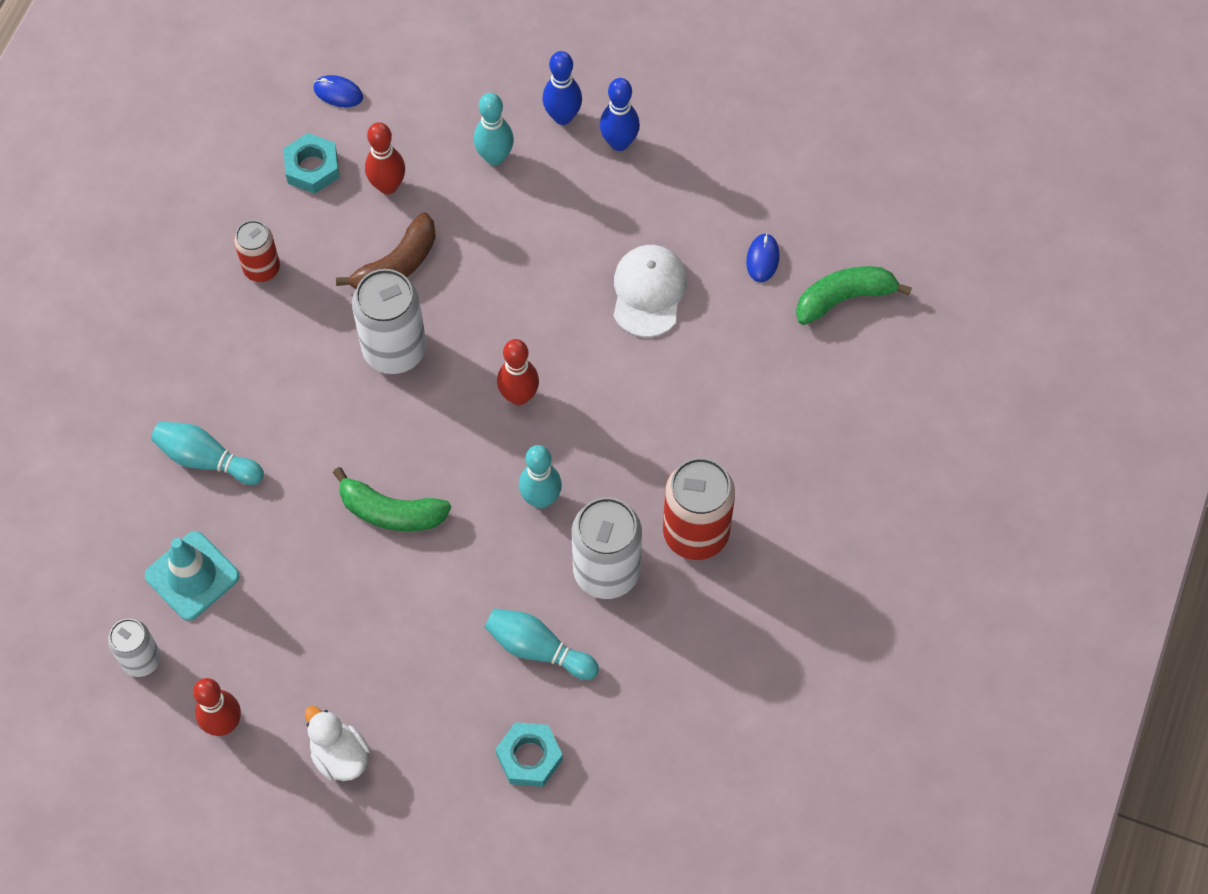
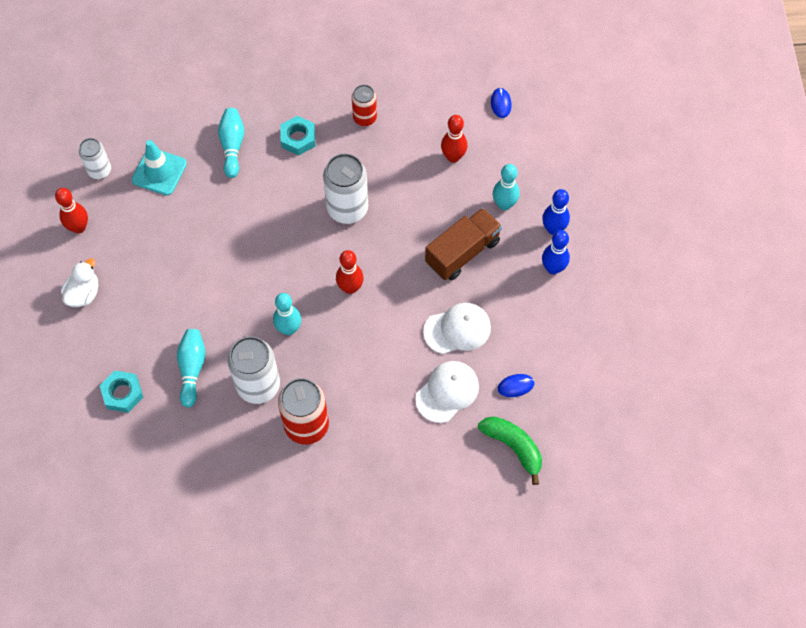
camera: 65 degrees right, 0 degrees up
(312, 168) = (443, 113): turquoise nut -> turquoise nut (298, 138)
(391, 512) = (243, 253): green banana -> none
(397, 265) = (403, 185): brown banana -> none
(539, 237) = (462, 252): none -> brown truck
(731, 342) = (447, 392): none -> white cap

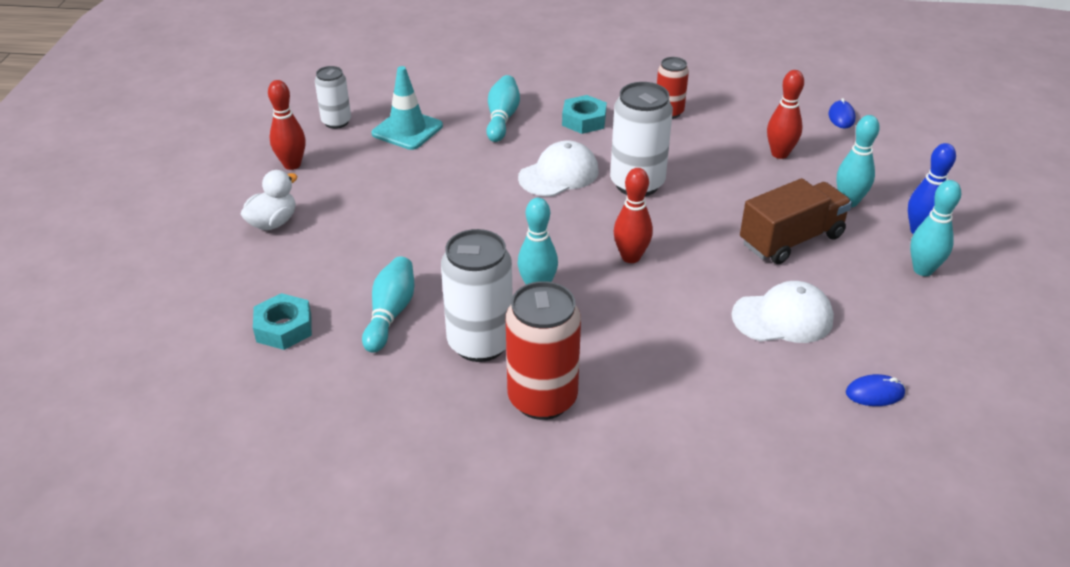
camera: 10 degrees right, 25 degrees down
(447, 392) = (765, 387): white cap -> white cap (559, 174)
(513, 447) = (875, 470): green banana -> none
(553, 268) = (923, 270): blue bowling pin -> turquoise bowling pin

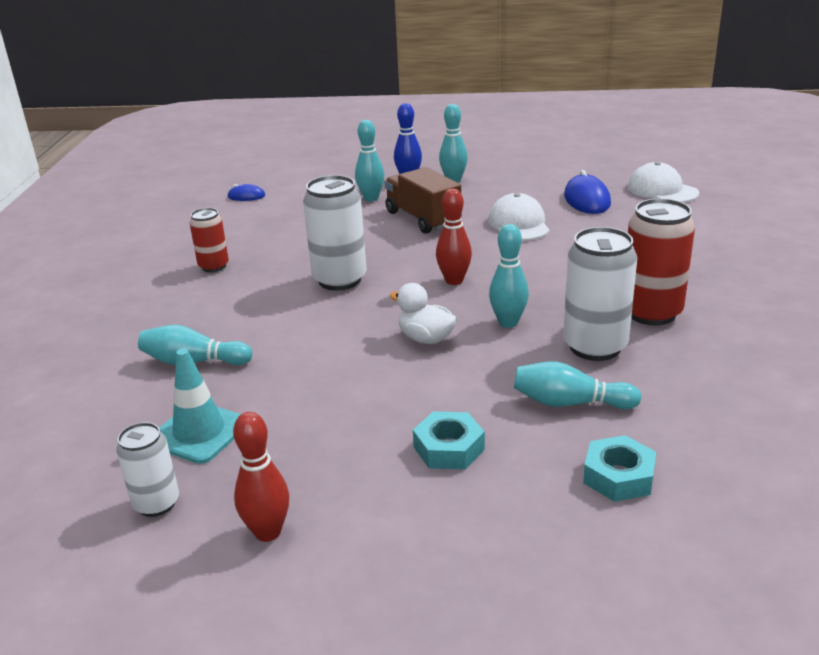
camera: 90 degrees left, 10 degrees down
(273, 223) = (413, 525): white duck -> white duck (426, 338)
(559, 174) = (318, 320): white cap -> white cap (662, 190)
(584, 120) = (214, 310): turquoise nut -> turquoise nut (448, 448)
(779, 154) = (299, 220): red bowling pin -> none
(874, 393) = (587, 200): blue mouse -> blue mouse, size x1.77

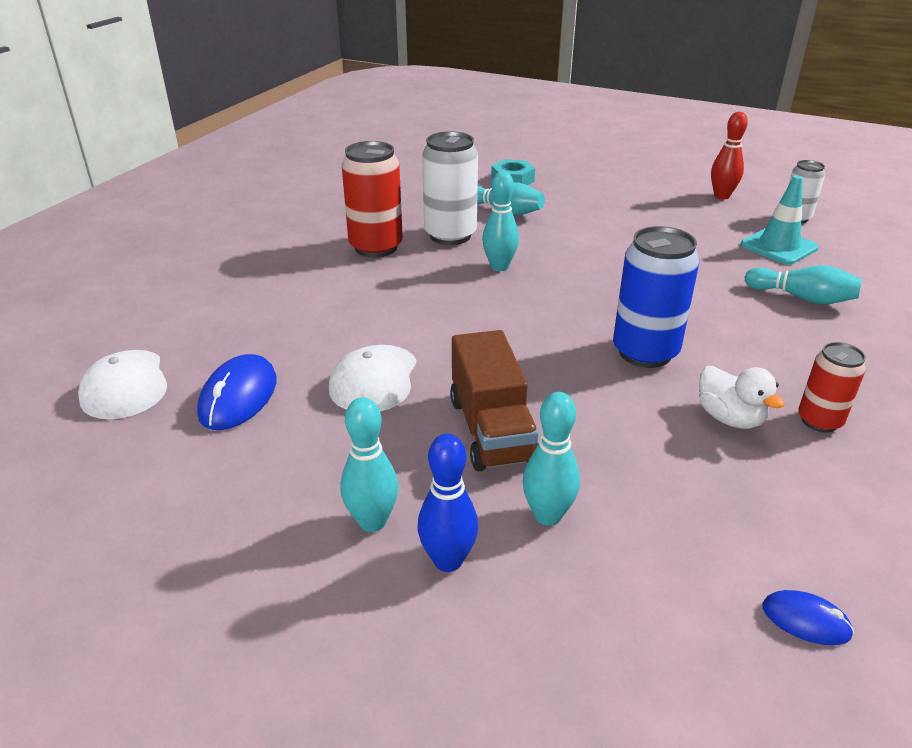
camera: 160 degrees left, 5 degrees up
(339, 280) = (645, 352): white can -> blue can
(426, 338) = (580, 270): white duck -> white duck (729, 418)
(448, 448) = (601, 207): turquoise nut -> none
(454, 280) = (517, 318): red bowling pin -> none

